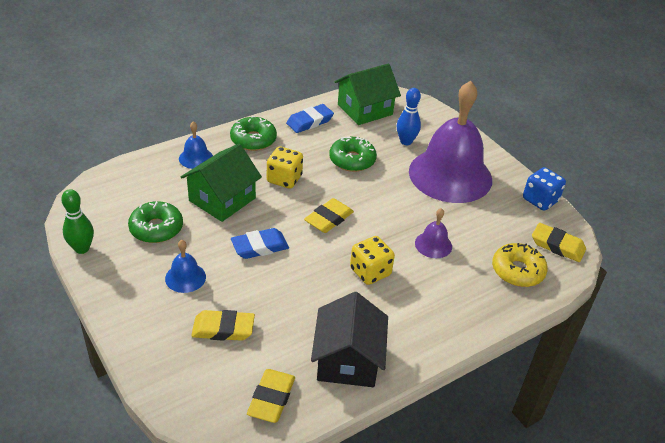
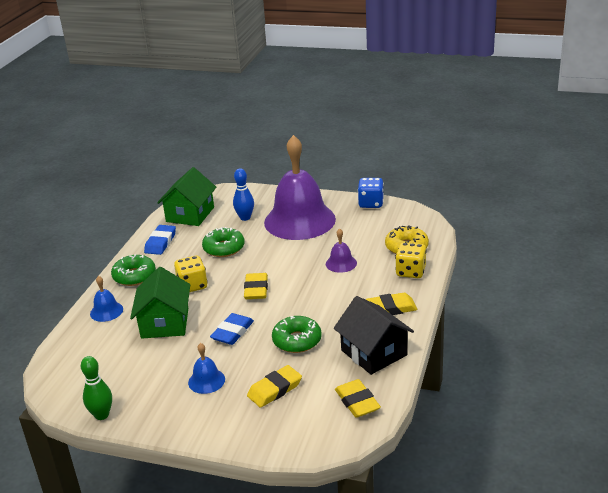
camera: 35 degrees left, 10 degrees down
(156, 228) = (141, 368): green donut -> green donut (297, 340)
(370, 272) = (323, 301): yellow dice -> yellow dice (410, 272)
(557, 245) = (411, 221): yellow eraser -> yellow eraser (391, 308)

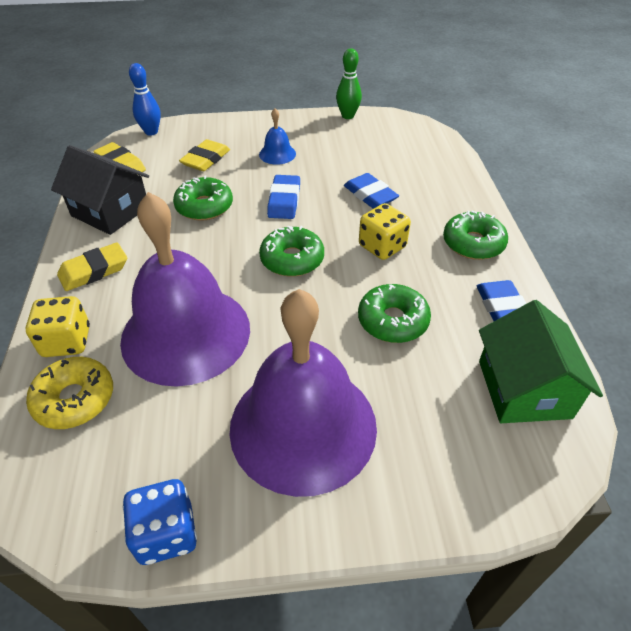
camera: 155 degrees right, 15 degrees up
(106, 311) = (451, 194): blue bell -> none
(165, 323) = (370, 195): green house -> blue eraser
(245, 218) = (414, 406): blue bowling pin -> blue bowling pin (151, 132)
(256, 289) = (292, 259): yellow eraser -> green donut
(341, 263) = (186, 333): purple bell -> purple bell, size x2.47

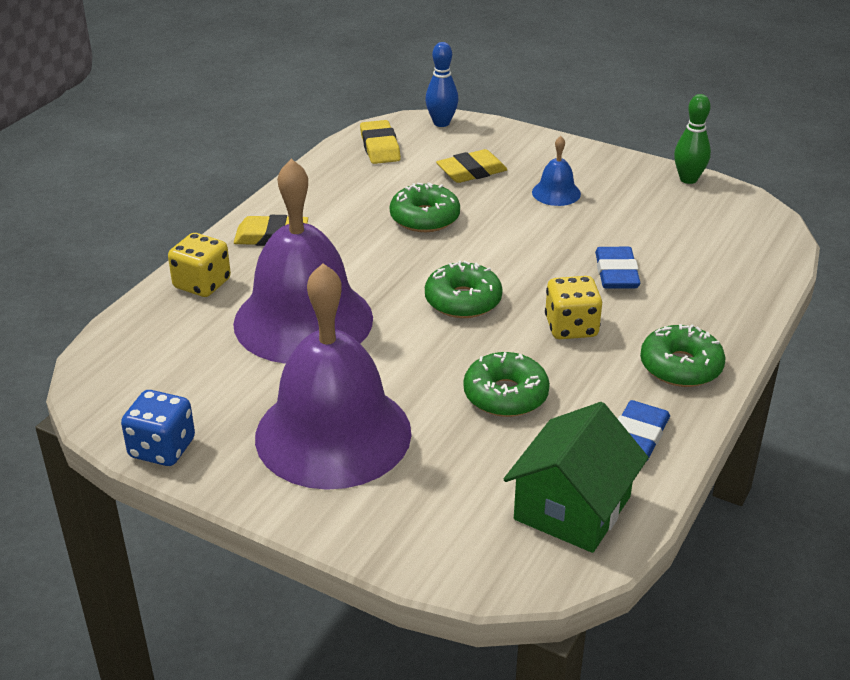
camera: 35 degrees right, 10 degrees down
(74, 399) = (173, 329): yellow donut -> none
(110, 211) = (331, 188): black house -> none
(284, 201) = (513, 243): blue eraser -> none

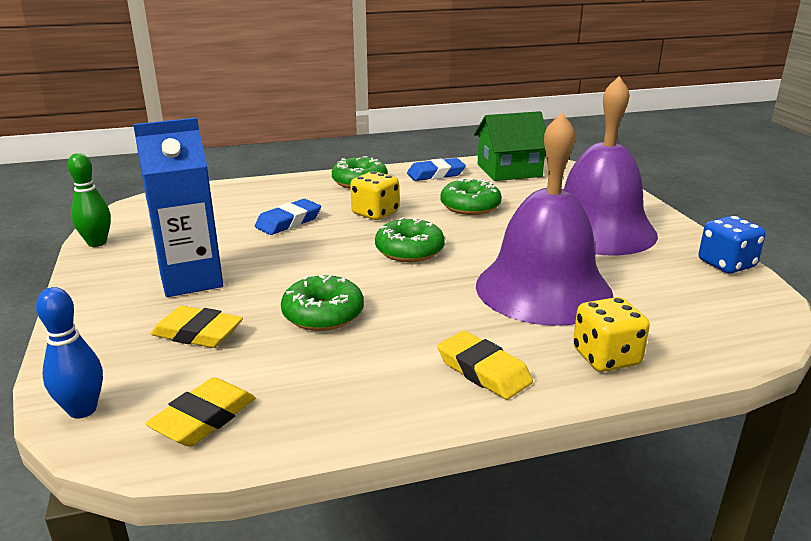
camera: 135 degrees left, 10 degrees down
(556, 193) = (191, 280): blue bell -> blue carton

